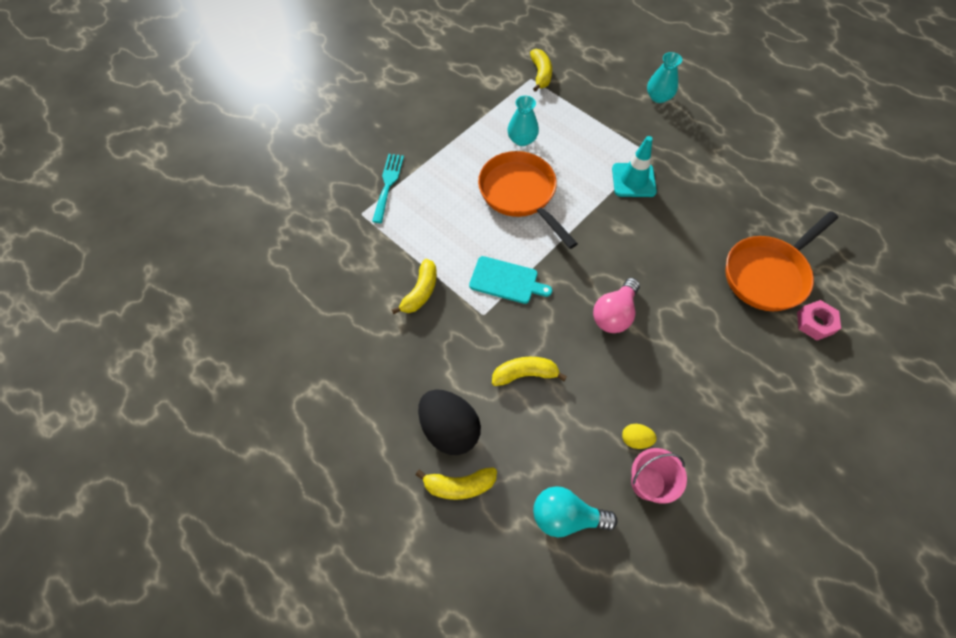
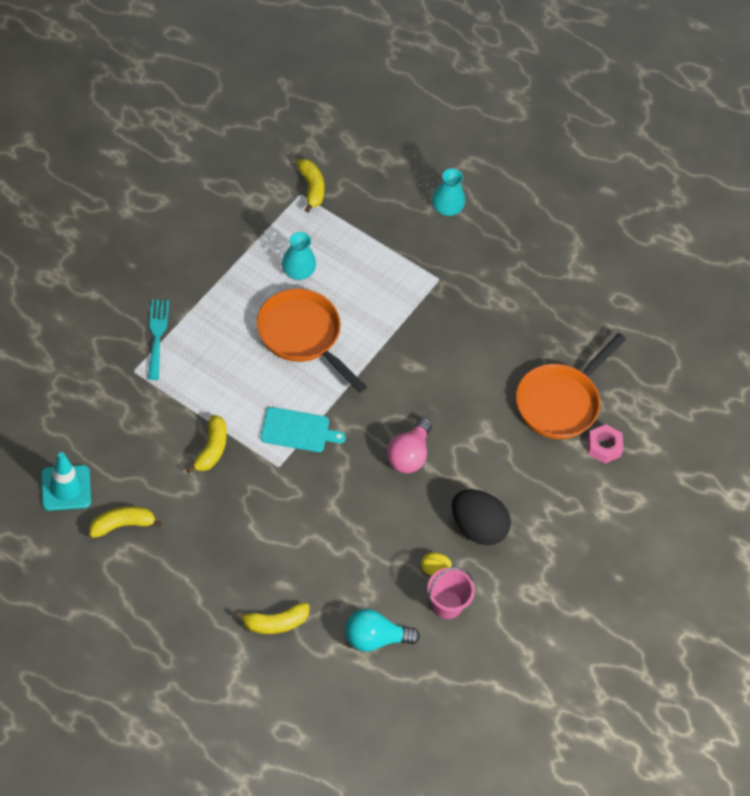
camera: 15 degrees left, 5 degrees down
(449, 429) = (260, 576): black egg -> black egg (478, 528)
(525, 374) = (326, 520): yellow banana -> yellow banana (122, 525)
(633, 180) = (422, 311): turquoise traffic cone -> turquoise traffic cone (66, 488)

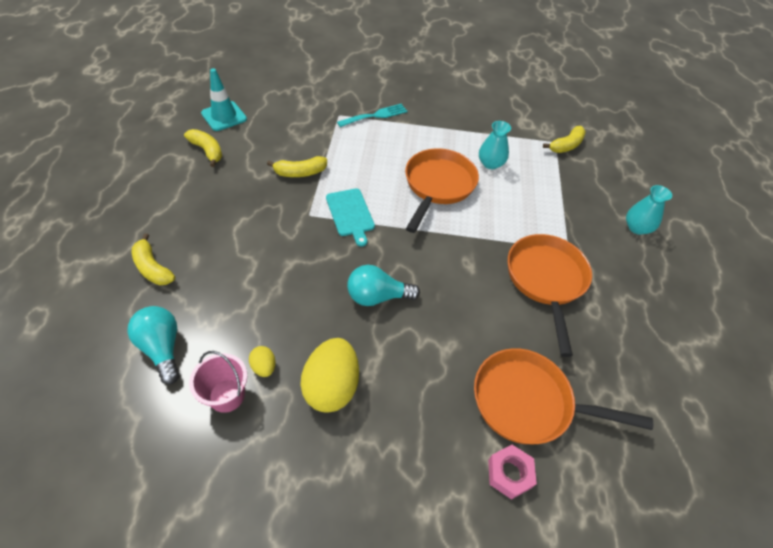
camera: 65 degrees right, 5 degrees down
(409, 455) = (377, 296): pink light bulb -> turquoise light bulb
(462, 318) = (546, 280): none -> orange pan
(478, 528) = (331, 386): black egg -> yellow egg

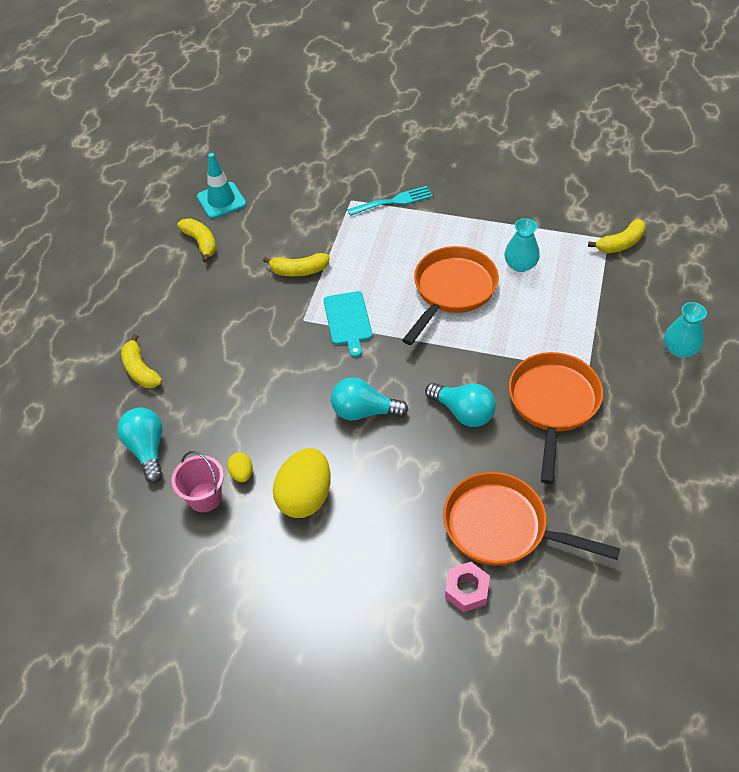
camera: 15 degrees right, 0 degrees up
(469, 292) = (463, 412): none -> turquoise light bulb

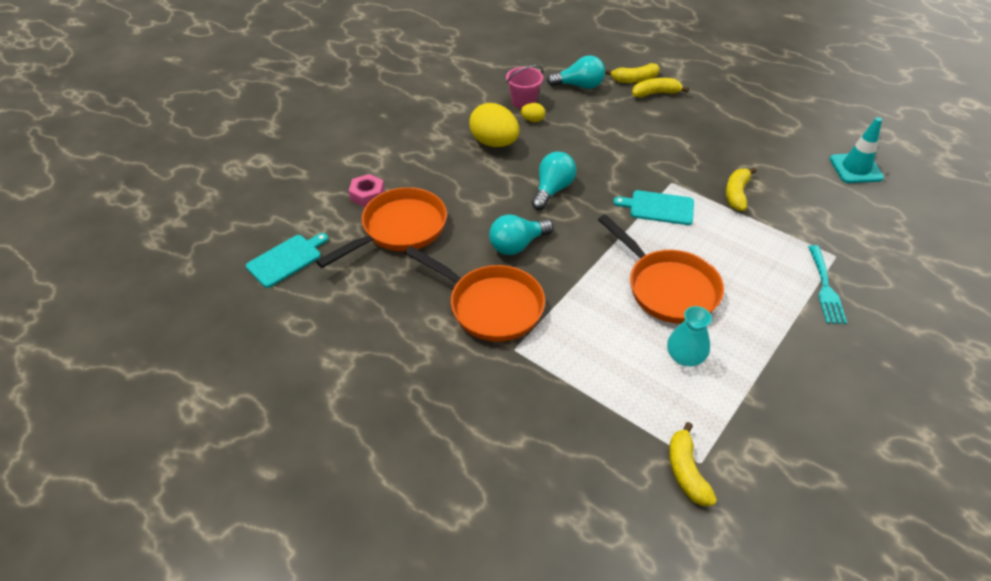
camera: 110 degrees right, 5 degrees down
(201, 243) = (796, 146): yellow banana -> yellow banana (634, 79)
(613, 619) = (286, 259): none -> turquoise cutting board
(679, 349) = (498, 442): turquoise vase -> none

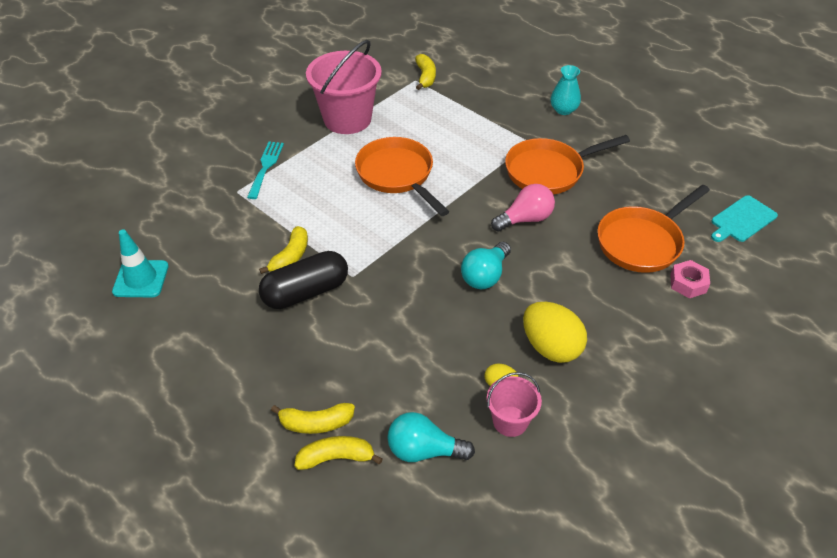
camera: 175 degrees left, 0 degrees up
(490, 306) = (549, 171): orange pan -> orange pan turned 60 degrees counterclockwise
(517, 245) = (525, 219): turquoise light bulb -> pink light bulb
(658, 208) = (378, 247): turquoise cutting board -> none
(685, 357) = (403, 130): turquoise vase -> turquoise vase (563, 110)
(706, 167) = (306, 292): none -> black capsule
(767, 370) = (347, 119): none -> pink bucket

